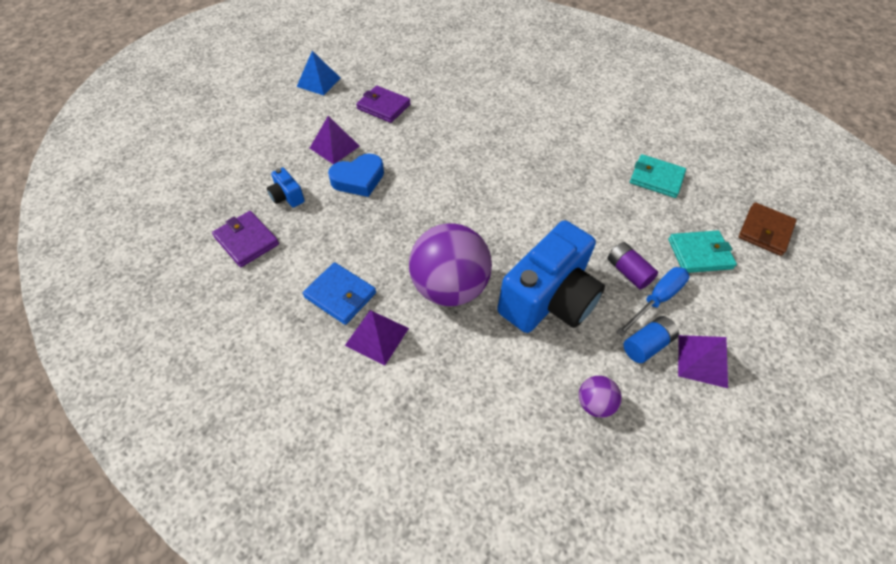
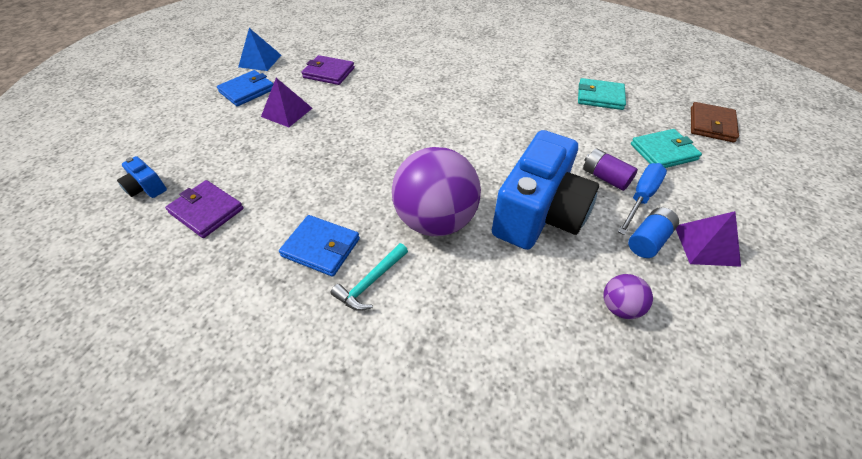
camera: 10 degrees left, 5 degrees down
(287, 197) = (245, 163): blue camera -> blue camera (147, 188)
(301, 116) = (247, 91): none -> blue wallet
(358, 179) = (317, 136): blue heart -> none
(377, 336) = (371, 282): purple pyramid -> turquoise hammer

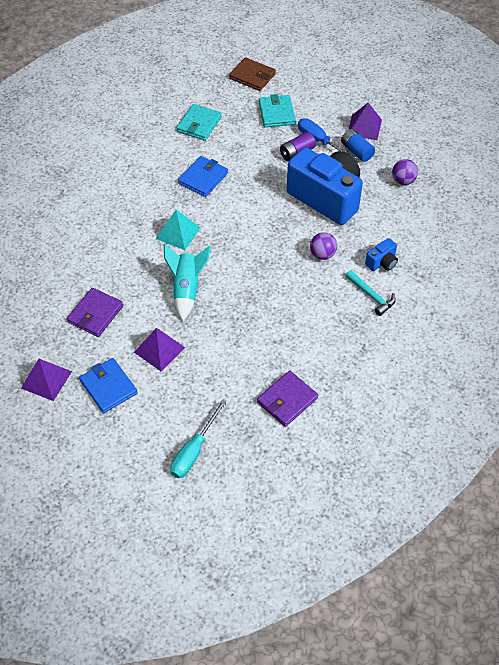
camera: 80 degrees left, 5 degrees up
(147, 188) = (249, 451): blue camera -> blue camera (382, 262)
(161, 149) = (194, 451): none -> turquoise screwdriver
(260, 61) = (46, 379): blue pyramid -> purple pyramid
(321, 247) = (337, 323): blue wallet -> blue wallet (203, 178)
(363, 119) = (187, 289): none -> turquoise rocket
(435, 220) = (322, 254): purple ball -> purple ball, size x0.45
(437, 103) = (178, 233): none -> turquoise pyramid

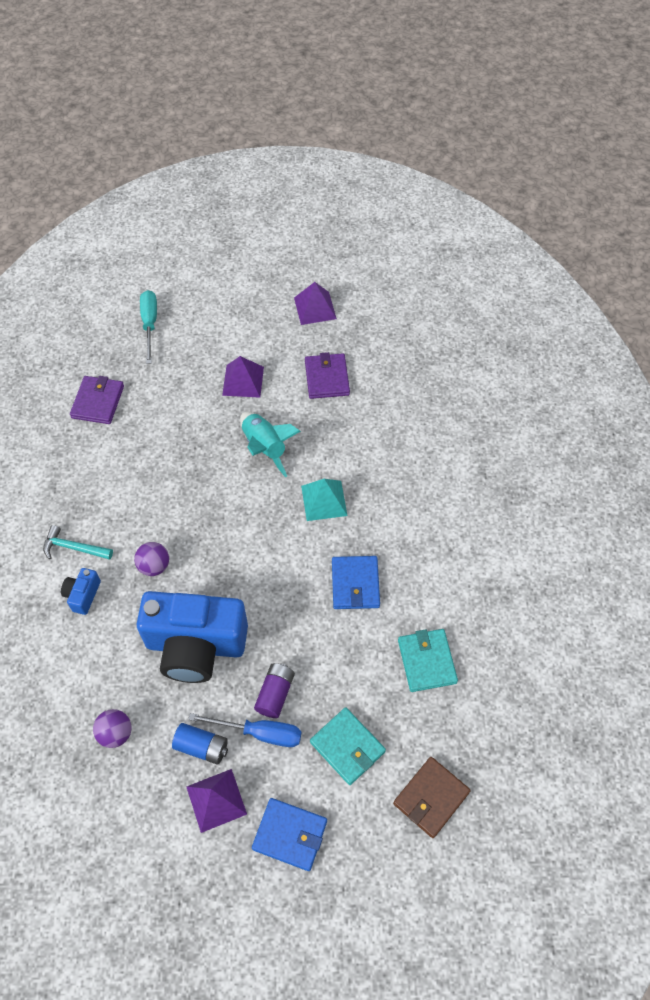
camera: 145 degrees right, 5 degrees up
(108, 387) = (259, 330): blue wallet -> blue wallet (290, 835)
(252, 76) = (431, 798): brown wallet -> brown wallet turned 45 degrees counterclockwise

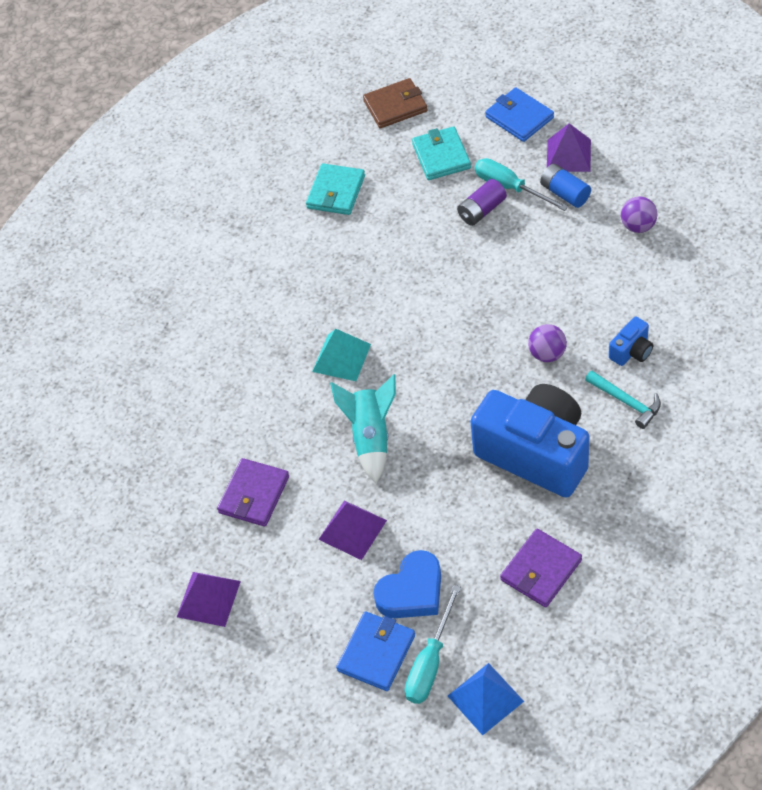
camera: 145 degrees left, 5 degrees down
(106, 318) = (485, 698): none -> blue pyramid
(181, 358) = (412, 591): none -> blue heart
(195, 646) = (536, 270): blue camera -> blue camera (535, 453)
(259, 733) = (510, 187): blue screwdriver -> turquoise screwdriver
(355, 584) = (359, 271): blue wallet -> blue wallet (376, 653)

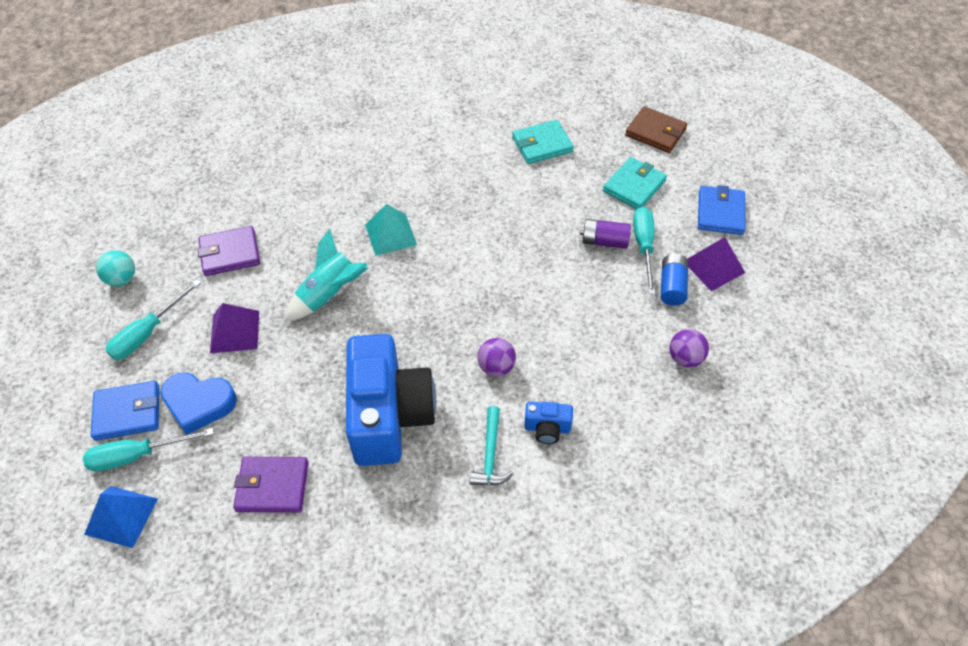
camera: 45 degrees right, 0 degrees up
(208, 599) = (122, 279): purple pyramid -> turquoise ball
(295, 602) = (147, 333): none -> turquoise screwdriver

